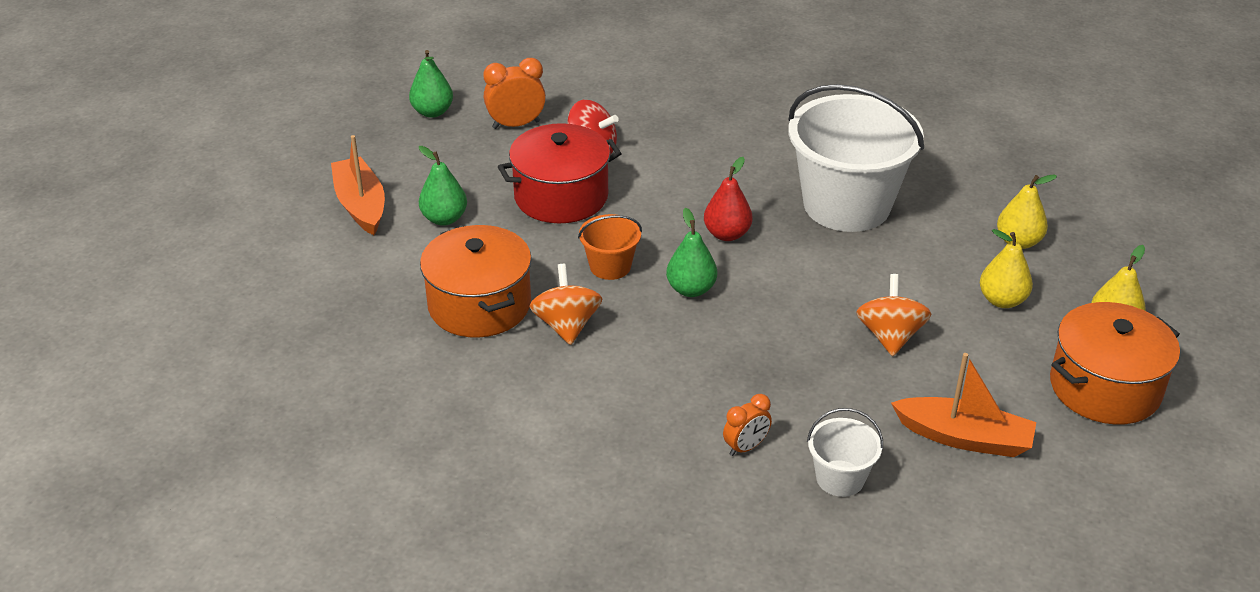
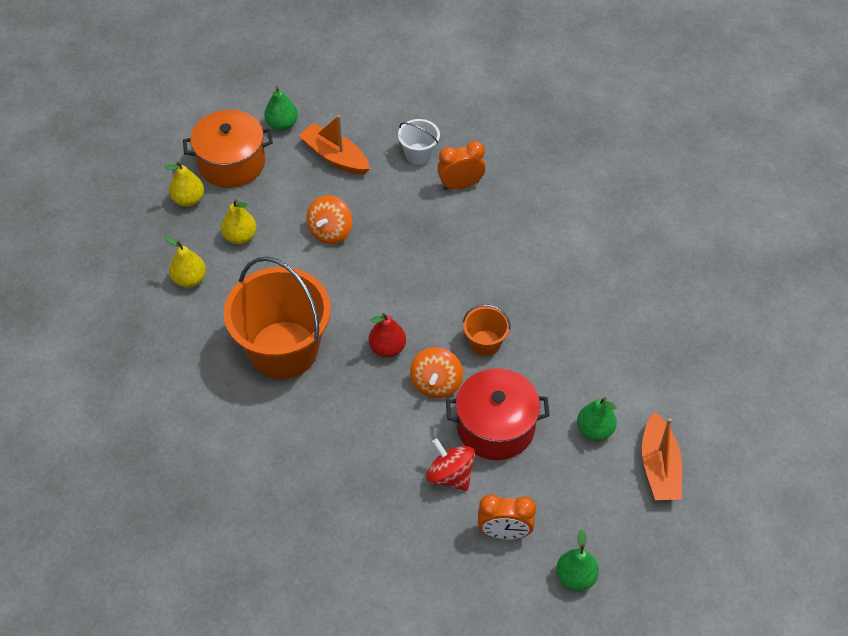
camera: 160 degrees left, 15 degrees up
(479, 305) = (588, 335): orange pot -> none
(566, 325) = (534, 300): orange spinning top -> orange spinning top (436, 384)
(691, 289) = (438, 306): green pear -> green pear (282, 124)
(746, 447) = (460, 185): orange clock -> orange clock, size x1.53
(846, 205) = (283, 350): white bucket -> orange bucket

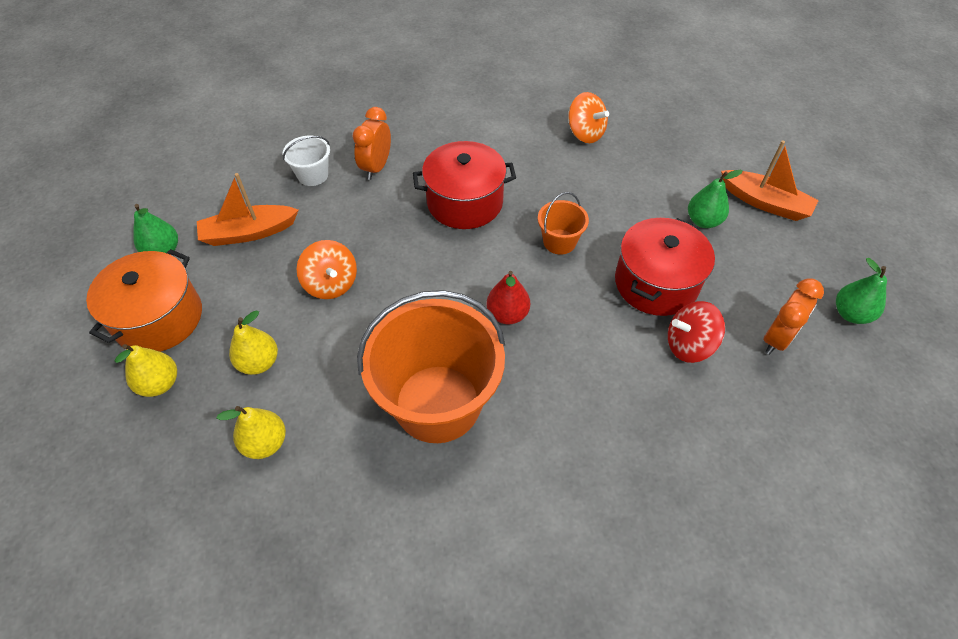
camera: 55 degrees left, 0 degrees up
(436, 384) = (577, 299): orange spinning top -> orange spinning top (585, 133)
(473, 261) = (465, 202): none -> red pot

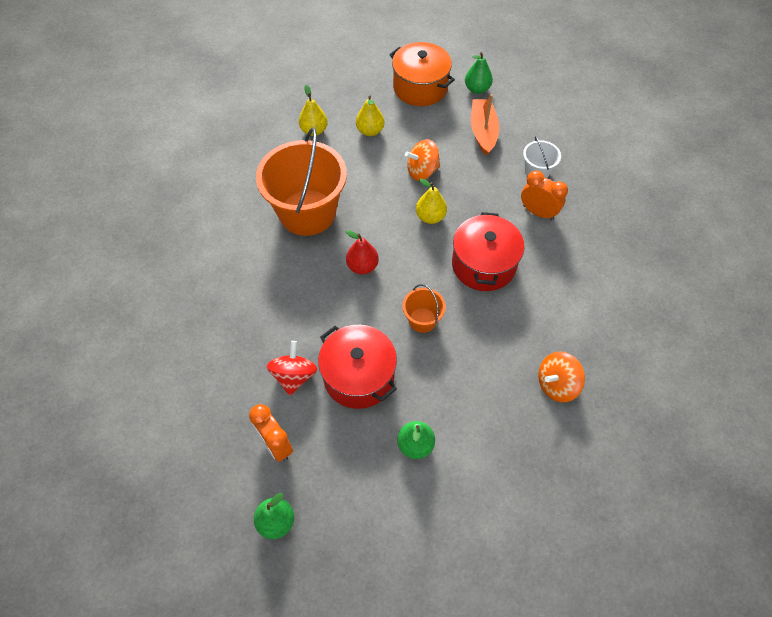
camera: 105 degrees right, 5 degrees up
(160, 384) = (371, 88): yellow pear -> yellow pear (430, 217)
(765, 203) = (424, 516): orange boat -> none

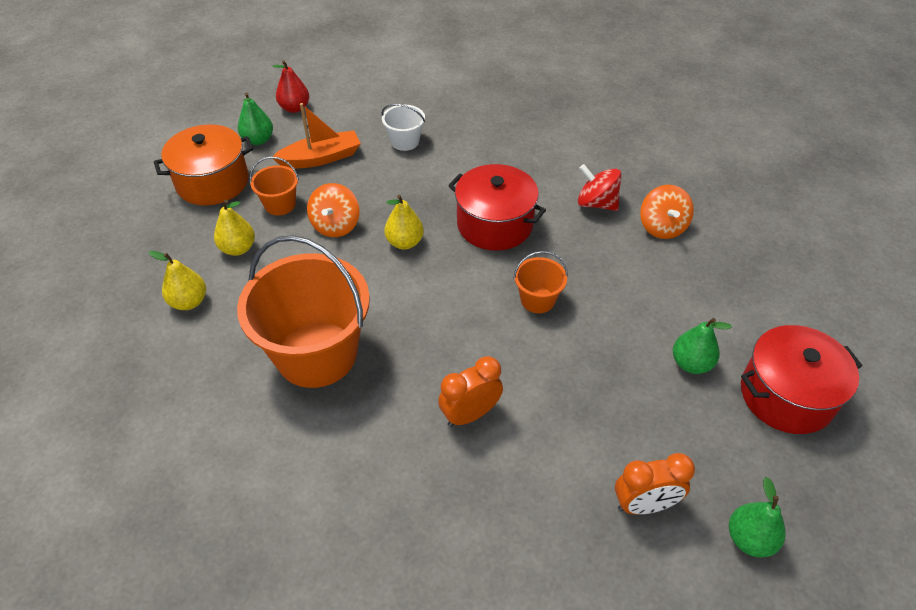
camera: 65 degrees left, 10 degrees down
(294, 376) = (555, 451): red spinning top -> red spinning top (596, 203)
(359, 376) = (584, 384): red pot -> red pot (786, 395)
(362, 266) = (434, 327): red pear -> red pear (294, 108)
(422, 132) = (280, 204): none -> orange bucket
(483, 131) = (321, 158): orange boat -> orange boat turned 135 degrees clockwise
(538, 212) = (456, 160): orange clock -> orange clock (470, 414)

